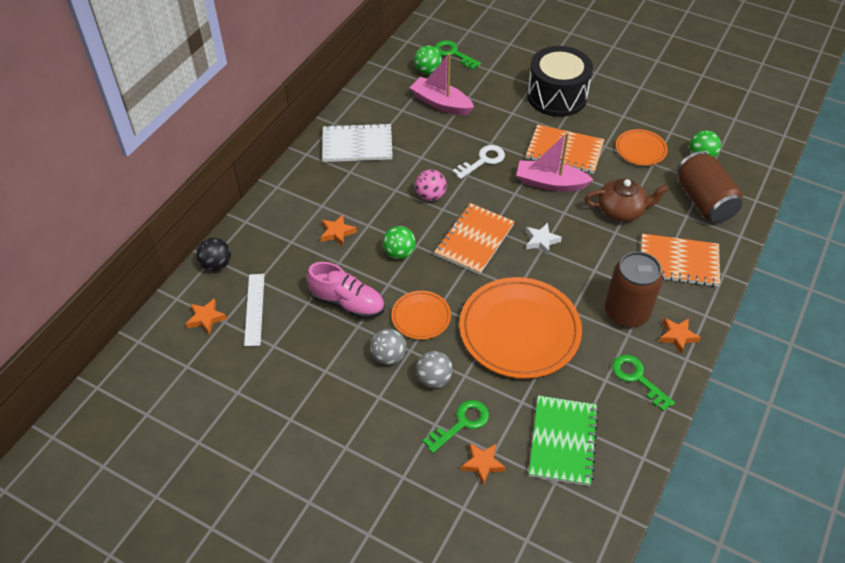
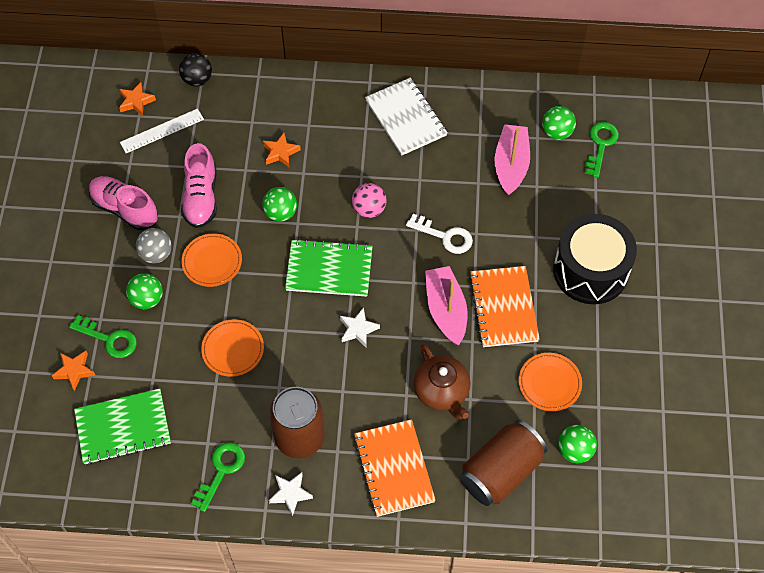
camera: 65 degrees right, 10 degrees up
(323, 365) = (125, 209): none -> pink shoe
(434, 379) = (147, 299): grey ball -> green ball
(474, 240) = (329, 269): orange notebook -> green notebook
(519, 331) = (233, 349): orange plate -> orange plate, size x0.50
(677, 336) = (290, 494): orange star -> white star

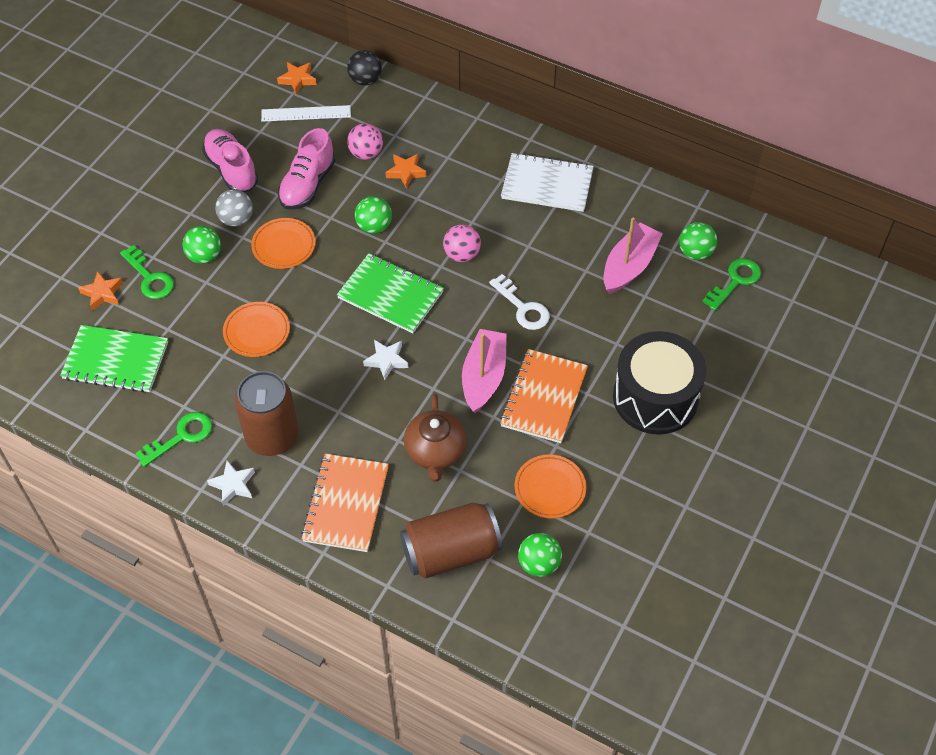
camera: 25 degrees right, 5 degrees down
(236, 148) = (366, 153): none -> pink ball
(406, 118) = (547, 184): white notebook -> white notebook turned 75 degrees counterclockwise

